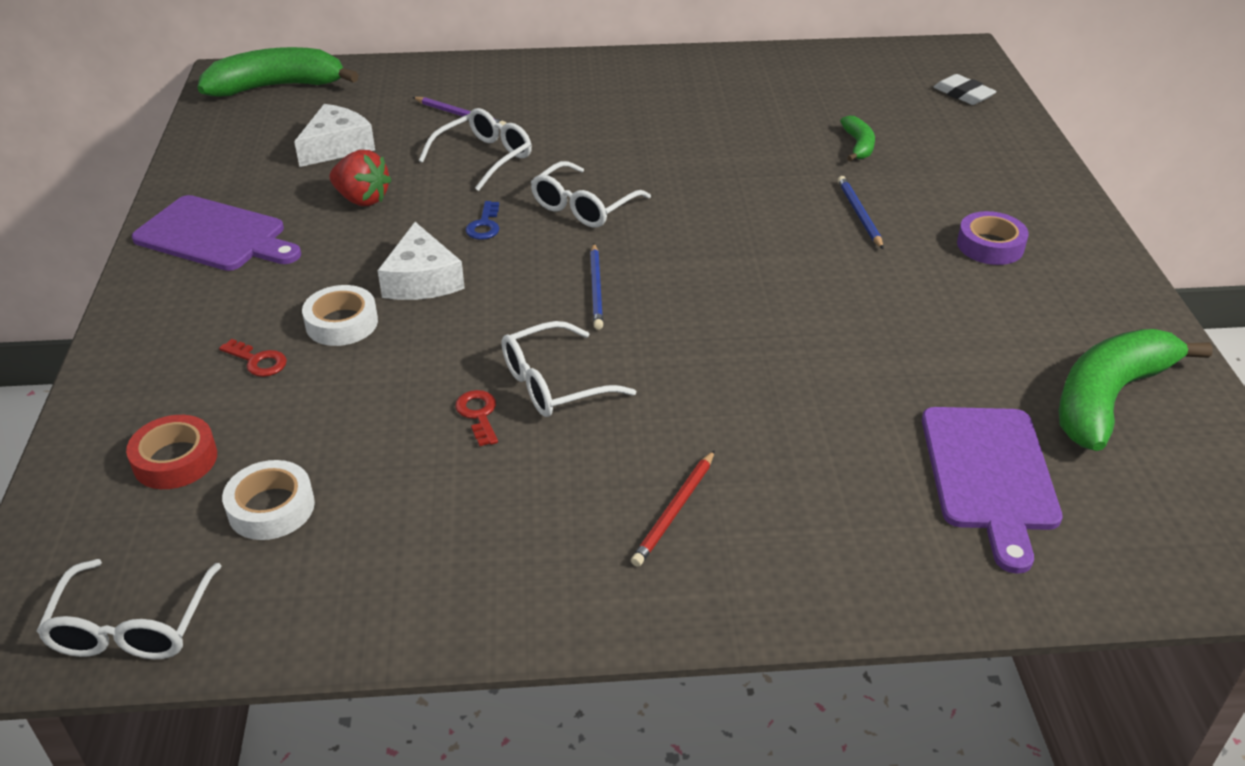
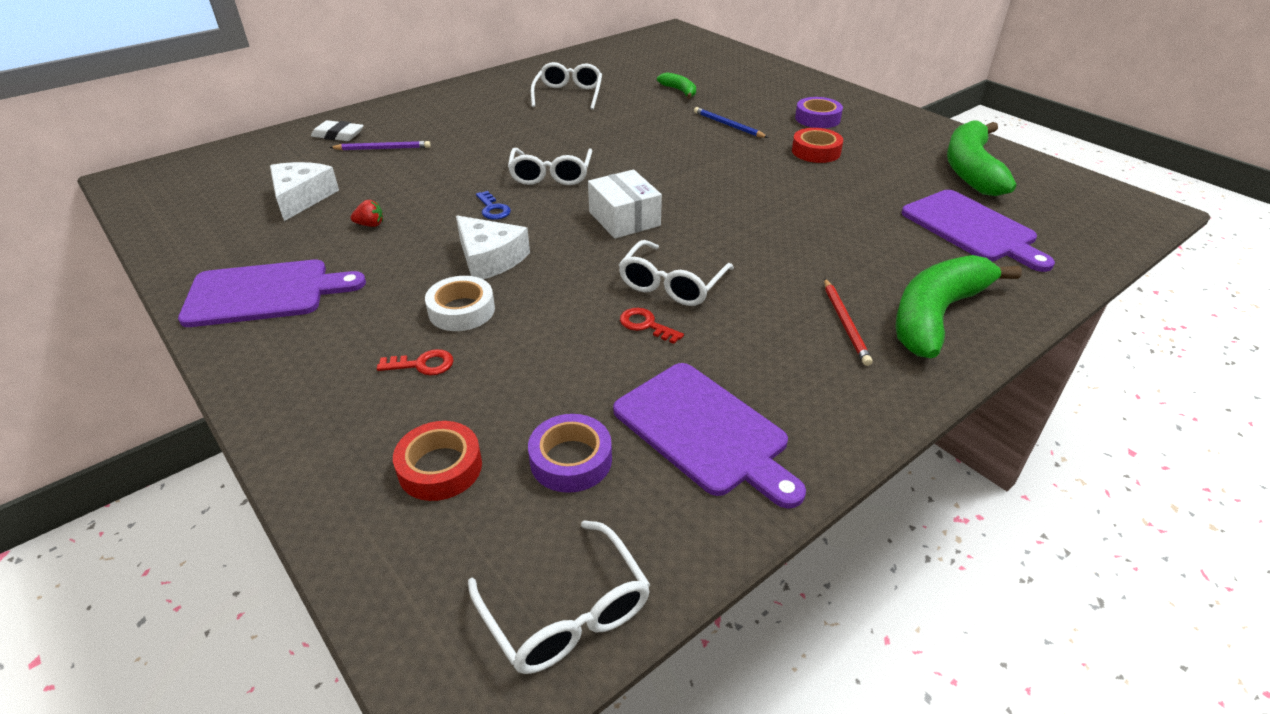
camera: 35 degrees left, 0 degrees up
(271, 508) = (571, 460): white tape -> purple tape
(277, 87) = (190, 174): green banana -> green banana (936, 315)
(362, 199) = (370, 225): red strawberry -> red strawberry, size x0.54
(404, 544) = (705, 431): none -> purple cutting board
(484, 157) = (437, 168): white glasses -> white glasses (568, 94)
(596, 289) = (624, 219): blue pencil -> white box
(925, 290) = (816, 151): none -> red tape
(963, 94) = (702, 50): white eraser -> white eraser (338, 135)

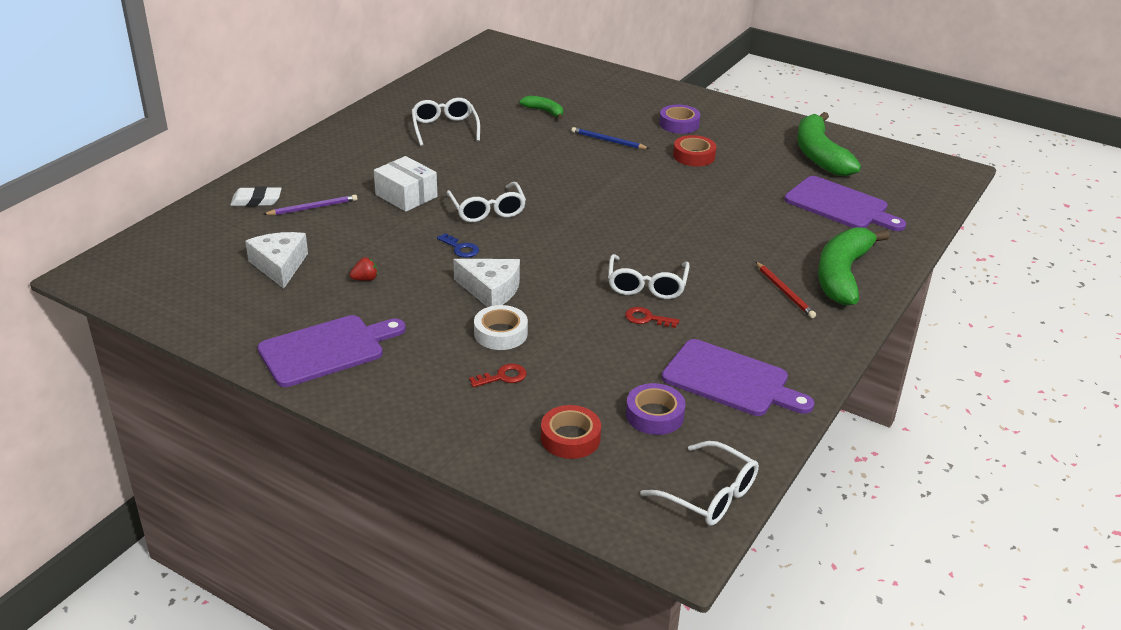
camera: 20 degrees left, 5 degrees down
(624, 219) = (576, 239): white box -> white box (406, 196)

